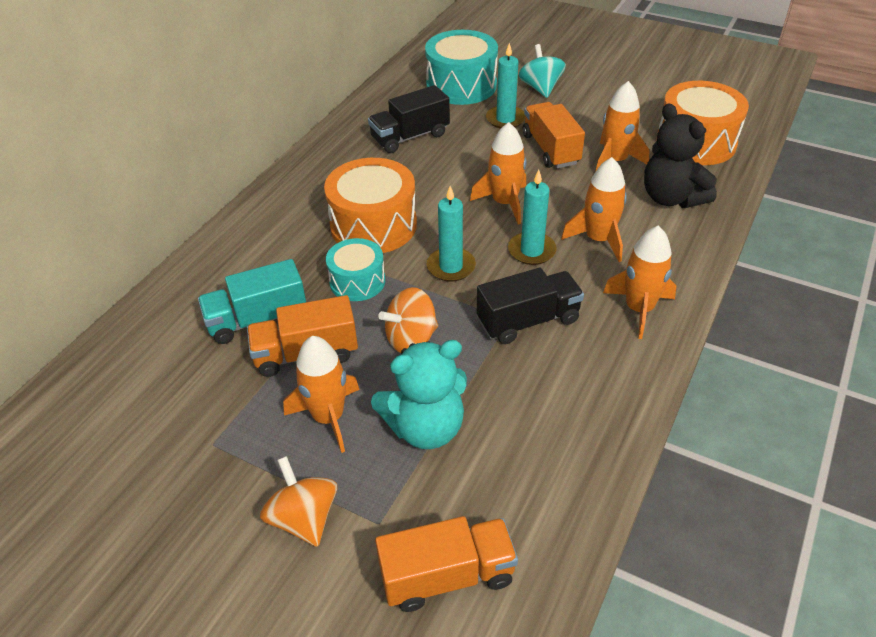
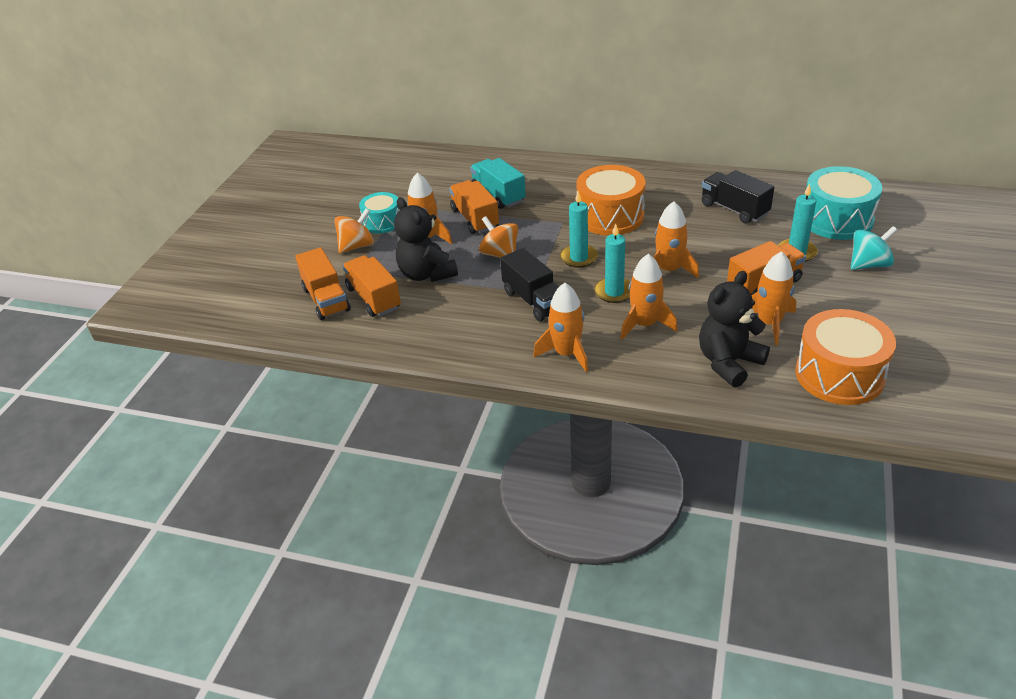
camera: 80 degrees right, 5 degrees down
(357, 281) = (547, 222): turquoise drum -> turquoise drum (382, 222)
(425, 427) = (426, 274): turquoise teddy bear -> black teddy bear
(465, 503) = (374, 298): none -> orange truck

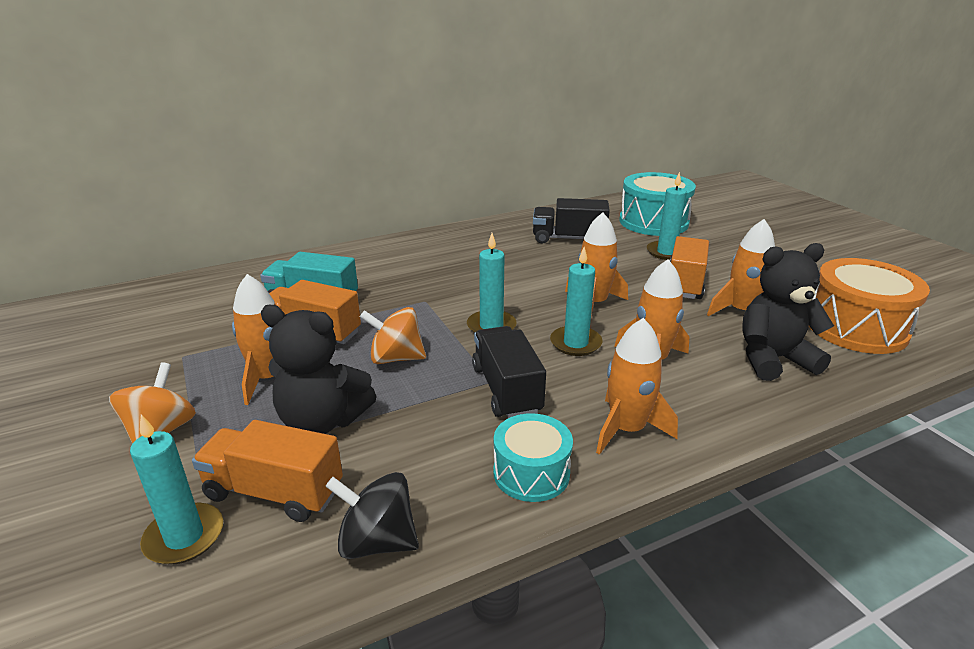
camera: 45 degrees left, 10 degrees down
(326, 300) = (184, 537): orange truck -> turquoise candle
(382, 222) = (173, 385): turquoise drum -> turquoise drum (531, 473)
(390, 340) = (377, 541): none -> black spinning top
(534, 301) = (506, 389): black truck -> black truck turned 120 degrees counterclockwise
(610, 216) = (467, 279): orange drum -> none
(728, 363) = (773, 359): black teddy bear -> black teddy bear turned 75 degrees clockwise
(869, 264) = (726, 243): turquoise spinning top -> none

